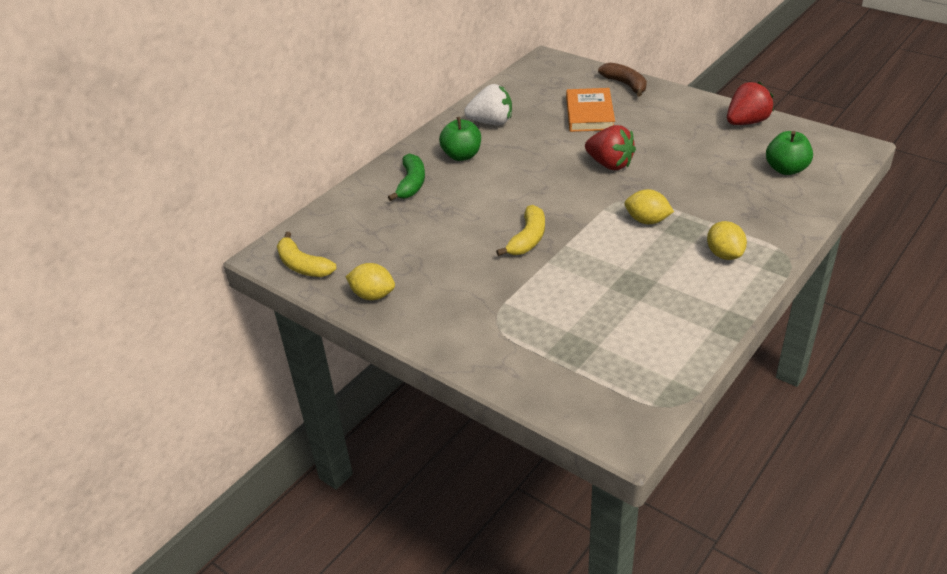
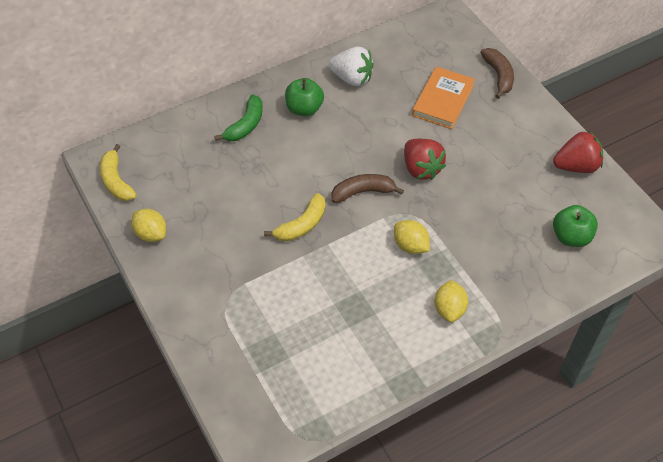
camera: 20 degrees right, 15 degrees up
(568, 197) = (363, 192): none -> brown banana

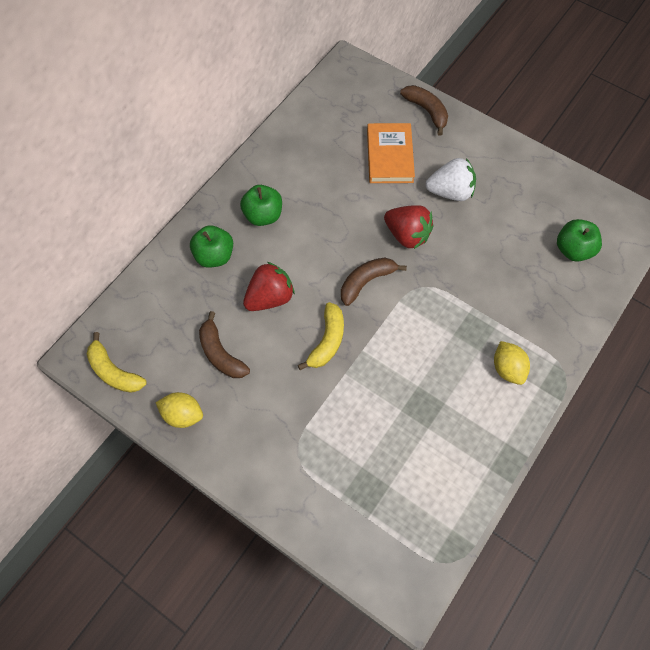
camera: 25 degrees left, 10 degrees up
(208, 200) = (221, 354): none -> brown banana
(245, 125) = (214, 256): green banana -> green apple
(352, 78) = (292, 165): white strawberry -> white strawberry (450, 192)
(410, 245) = (439, 319): yellow lemon -> none
(576, 166) = (541, 177): red strawberry -> red strawberry (270, 297)

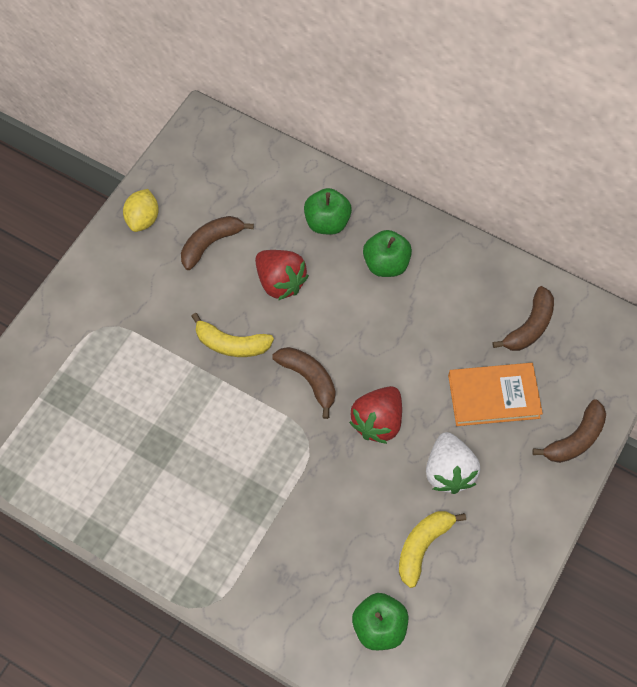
camera: 85 degrees right, 0 degrees up
(114, 372) = (186, 154): yellow banana -> yellow banana (422, 546)
(332, 126) = (529, 326): none -> brown banana
(507, 369) = (207, 539): yellow lemon -> none

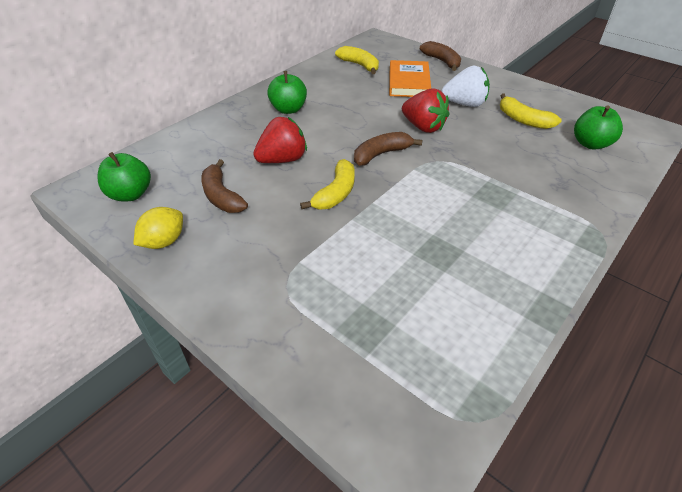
camera: 80 degrees left, 20 degrees down
(143, 219) = (164, 242): yellow lemon -> yellow lemon turned 75 degrees counterclockwise
(327, 222) = (236, 131): green apple -> green apple (130, 194)
(529, 326) = (359, 65): brown banana -> yellow banana

